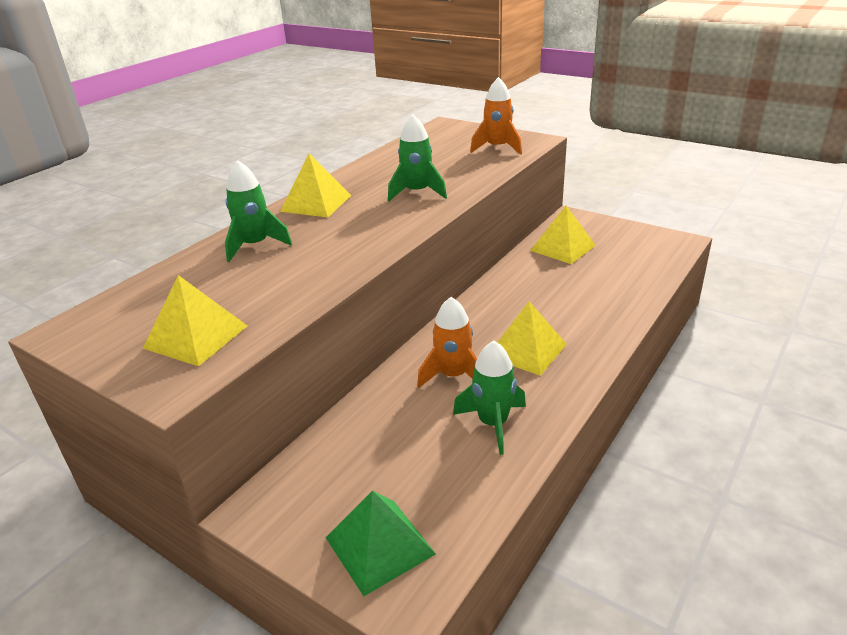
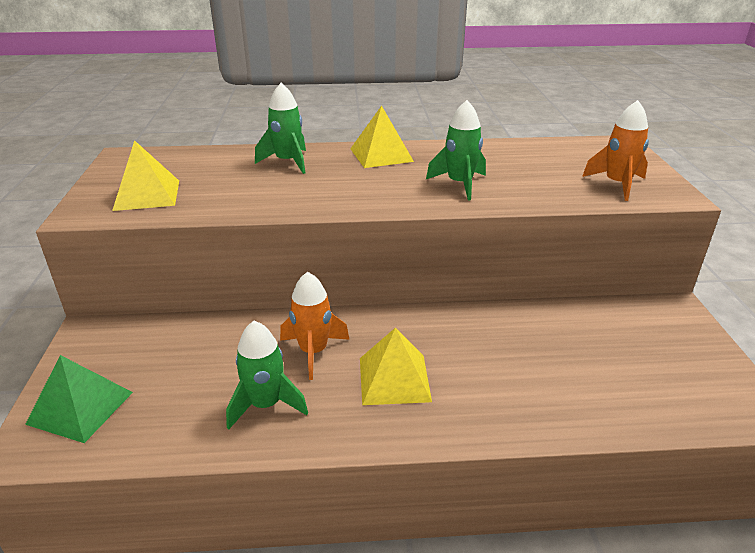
camera: 50 degrees right, 0 degrees up
(563, 248) = (605, 327): yellow pyramid -> none

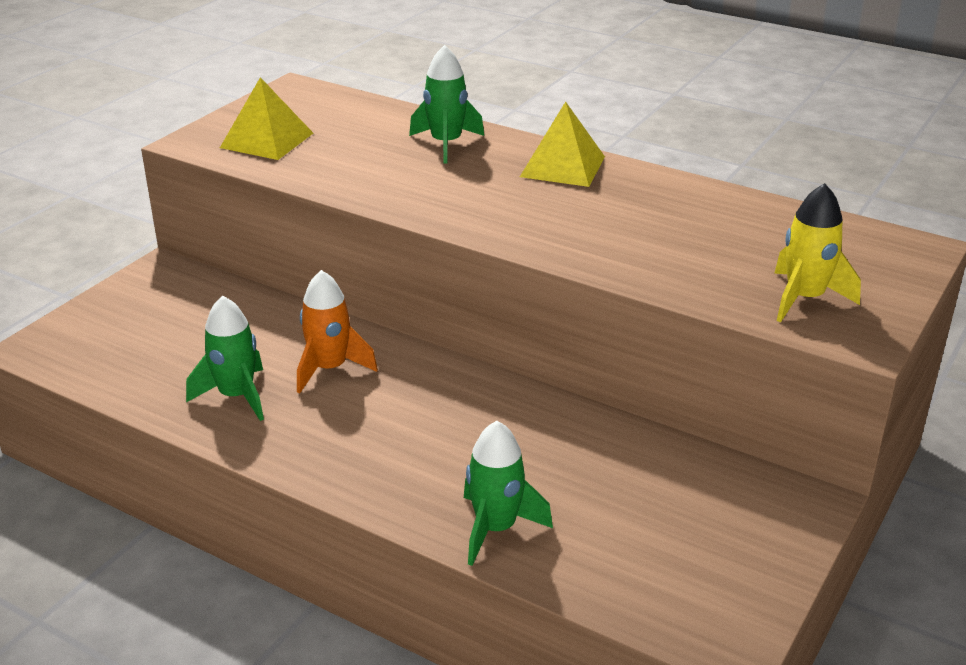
camera: 35 degrees right, 0 degrees up
(80, 408) = (96, 333): green pyramid -> none
(394, 379) = (374, 427): yellow pyramid -> none
(460, 184) = (599, 232): green rocket -> green rocket (496, 528)
(617, 184) = (804, 299): orange rocket -> yellow rocket

